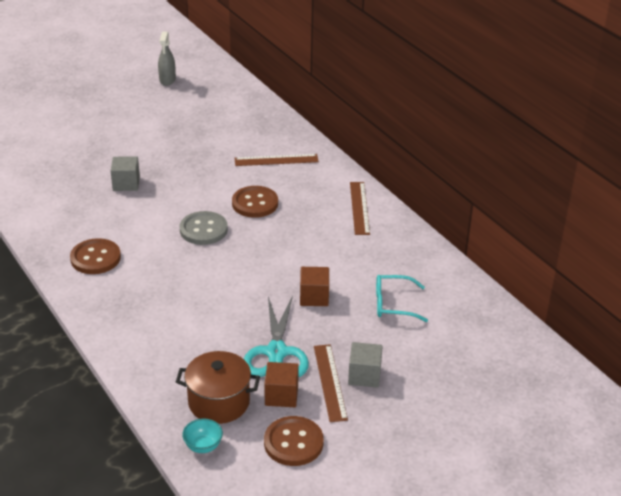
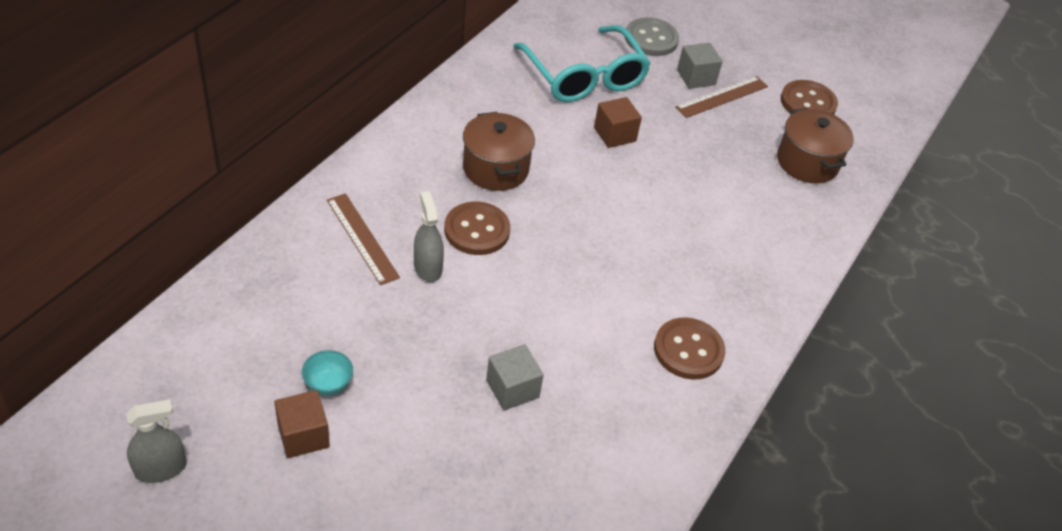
camera: 120 degrees left, 10 degrees up
(203, 230) = (562, 262): grey button -> grey button (651, 39)
(203, 446) = (862, 157): turquoise bowl -> turquoise bowl (328, 384)
(236, 177) = (427, 268): none -> grey spray bottle
(276, 352) = (714, 141): turquoise scissors -> none
(281, 395) = (764, 123): brown cube -> brown cube (303, 435)
(308, 227) = (495, 168): none -> brown pot
(359, 208) = (430, 134): brown ruler -> none
(393, 304) = (584, 77): turquoise glasses -> turquoise glasses, size x1.80

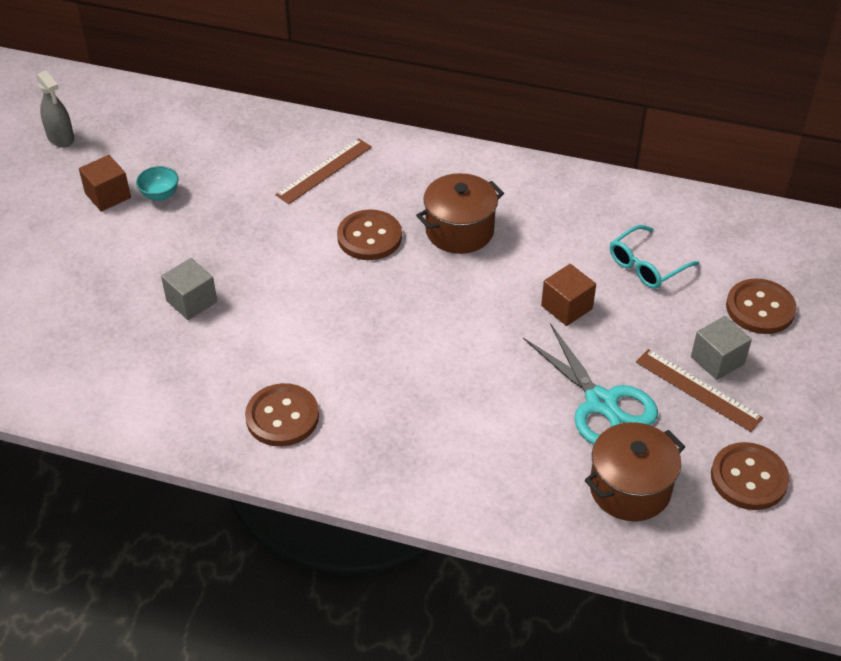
camera: 80 degrees right, 0 degrees up
(427, 268) = (308, 217): grey spray bottle -> none
(584, 77) = (646, 266): turquoise glasses -> turquoise glasses, size x0.55
(651, 39) = (760, 308): grey button -> brown button
(722, 149) = (601, 403): none -> turquoise scissors

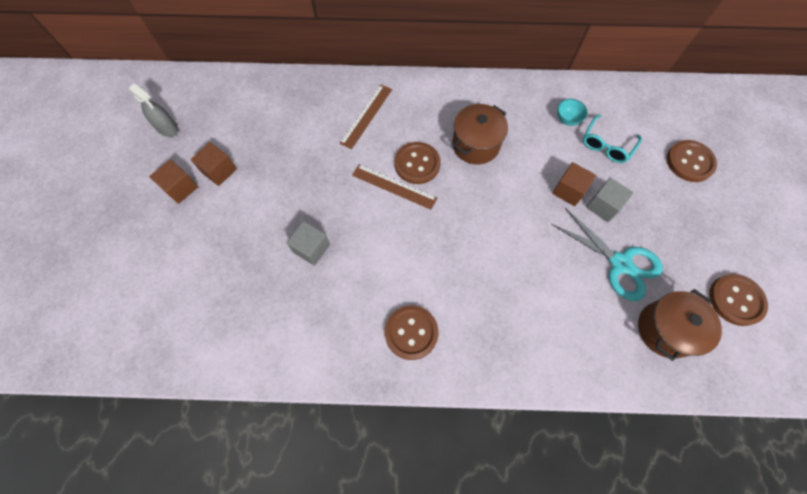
camera: 15 degrees left, 20 degrees up
(52, 205) = (180, 188): none -> brown cube
(160, 195) = (257, 162): turquoise bowl -> turquoise bowl (567, 119)
(698, 390) = (677, 237): brown ruler -> brown ruler (394, 186)
(717, 360) = (679, 210): grey cube -> grey cube (603, 206)

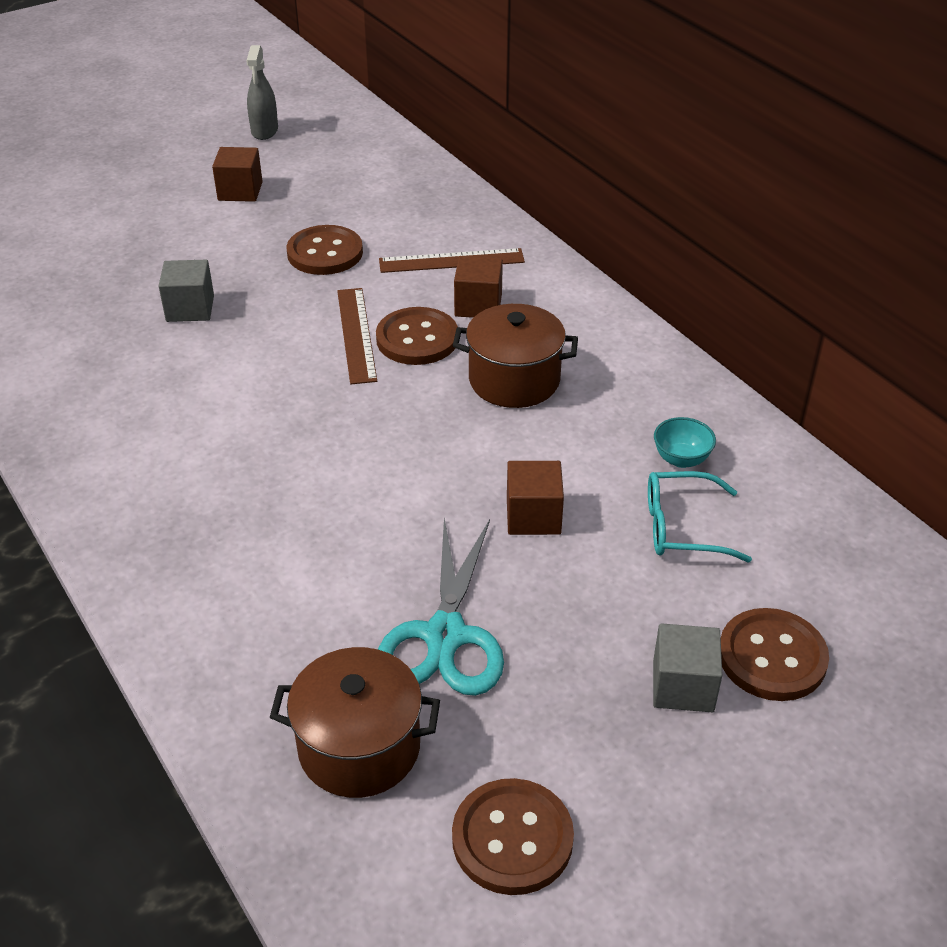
camera: 55 degrees right, 25 degrees down
(180, 188) = (189, 177): brown cube -> brown cube (478, 305)
(411, 332) = (129, 449): brown button -> brown button (325, 253)
(603, 206) = (544, 570): grey cube -> grey cube (683, 686)

